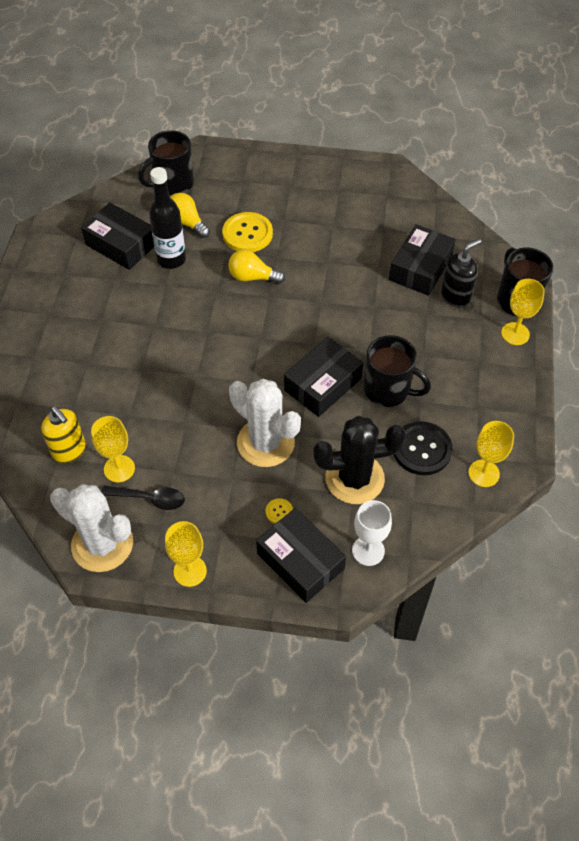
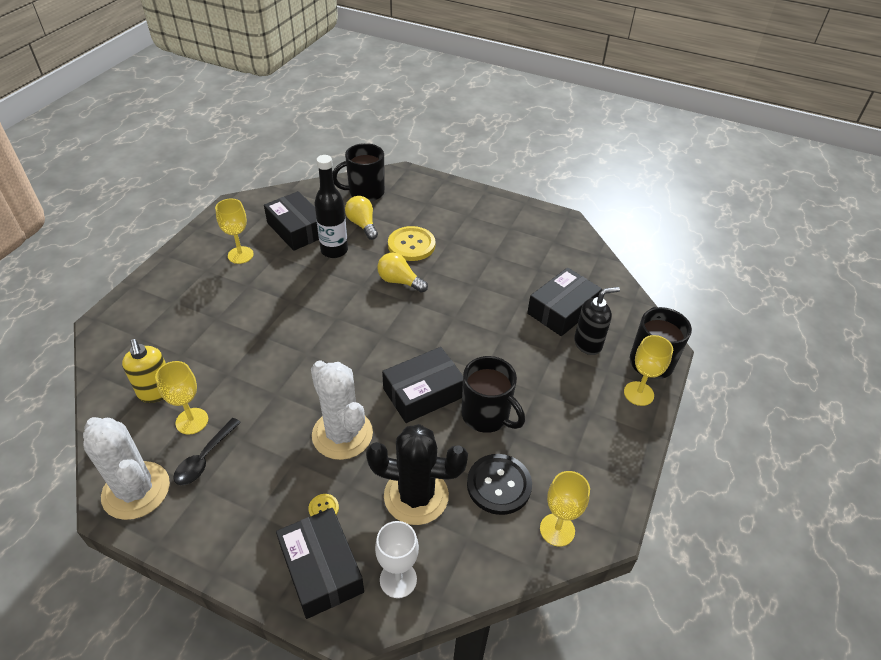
camera: 15 degrees right, 10 degrees down
(150, 499) = (204, 458): black spoon -> black spoon turned 90 degrees clockwise
(190, 571) = (204, 545): yellow goblet -> yellow goblet (240, 255)

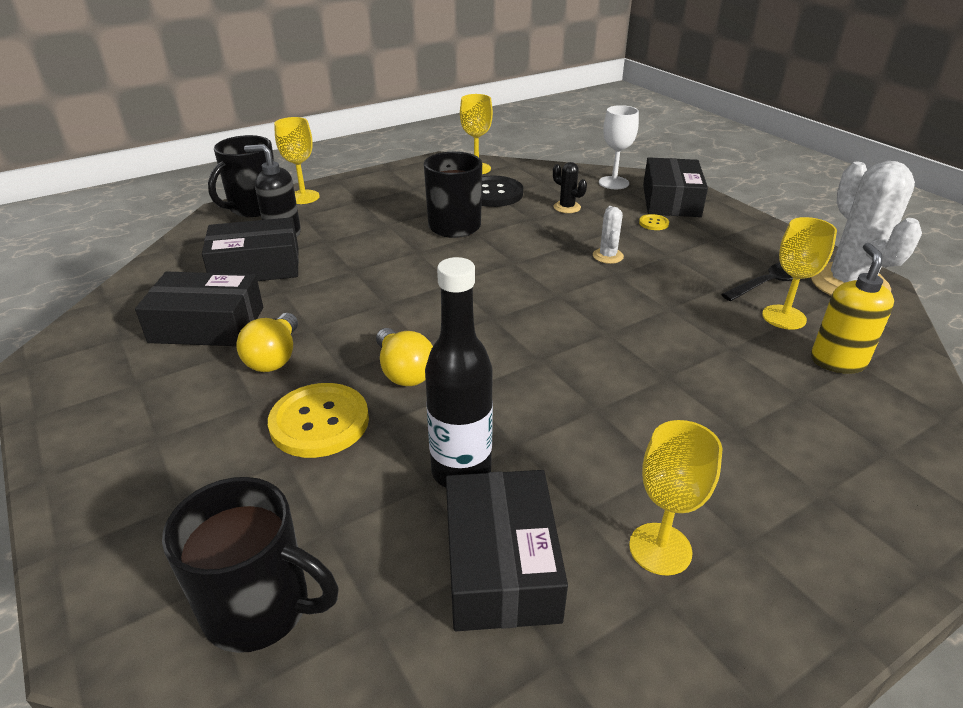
camera: 145 degrees left, 10 degrees down
(342, 434) = (608, 256): white cactus -> white cactus, size x0.45
(362, 225) = (357, 508): yellow light bulb -> yellow light bulb (274, 357)
(416, 496) = (567, 207): black cactus -> black cactus, size x0.45
(423, 393) = (497, 257): black box -> black box (207, 325)

